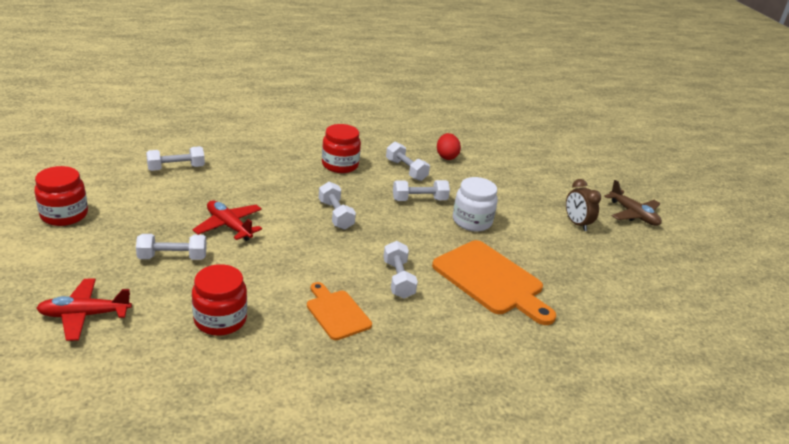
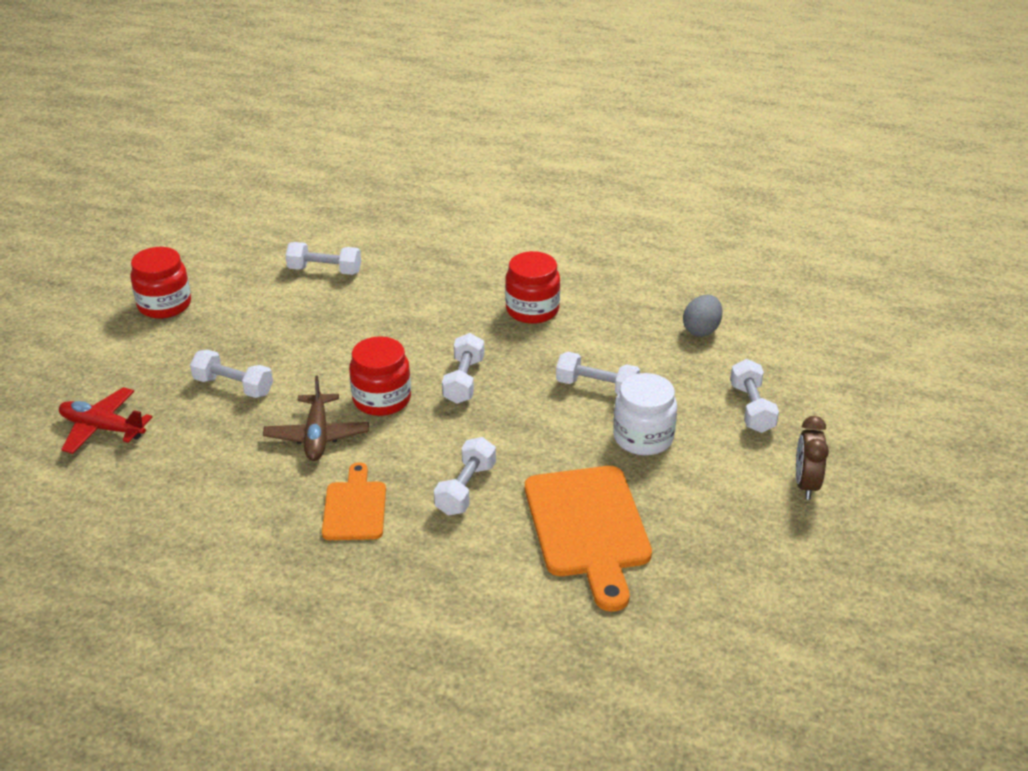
camera: 35 degrees right, 5 degrees up
(220, 320) = (225, 475): red jar -> red jar (381, 399)
(229, 226) = (324, 363): red plane -> none
(406, 170) = (619, 338): white dumbbell -> white dumbbell (752, 408)
(446, 156) = (701, 330): red egg -> grey egg
(633, 214) = (923, 496): brown plane -> brown plane (317, 436)

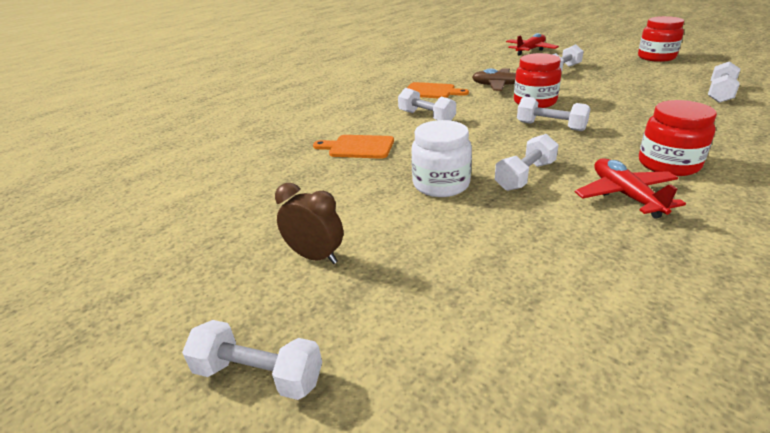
camera: 115 degrees right, 5 degrees down
(588, 528) = (358, 147): orange cutting board -> orange cutting board, size x0.58
(604, 332) = (625, 195): none -> red plane
(701, 330) = (632, 263): grey egg -> none
(752, 408) = (454, 258): white dumbbell -> white dumbbell (258, 375)

